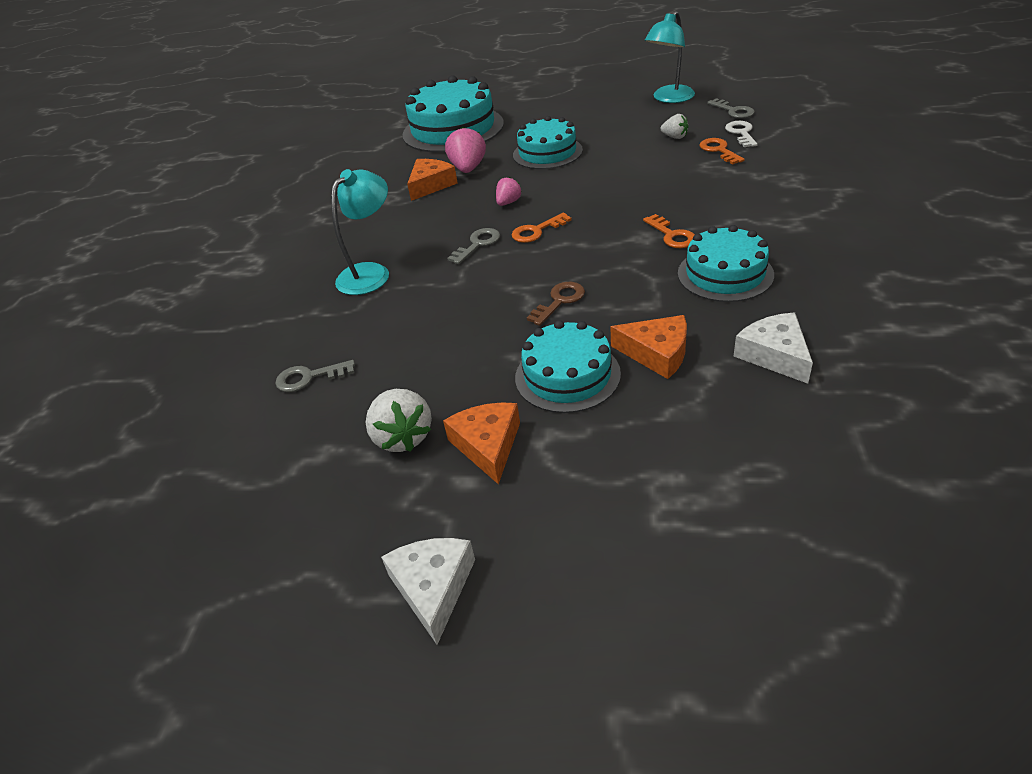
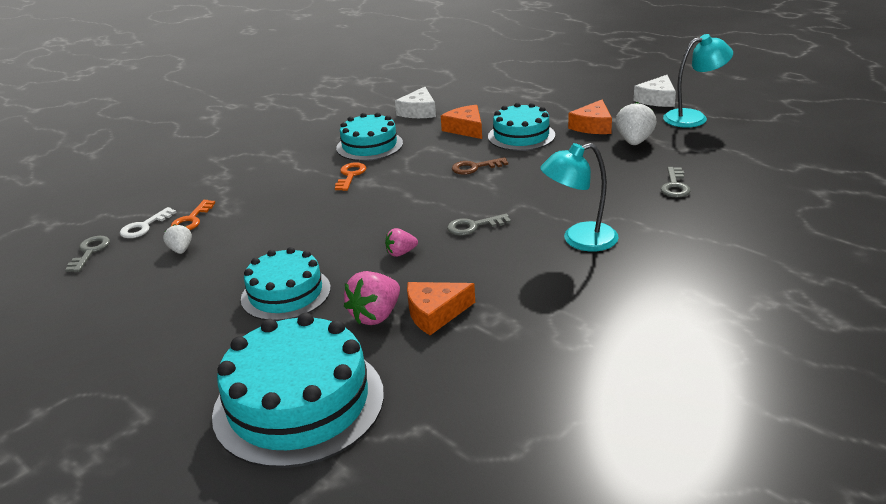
camera: 145 degrees left, 10 degrees down
(309, 377) = (675, 186): grey key -> grey key turned 75 degrees clockwise
(537, 231) = (419, 217): orange key -> none
(669, 98) = (75, 301): turquoise lamp -> turquoise lamp (693, 117)

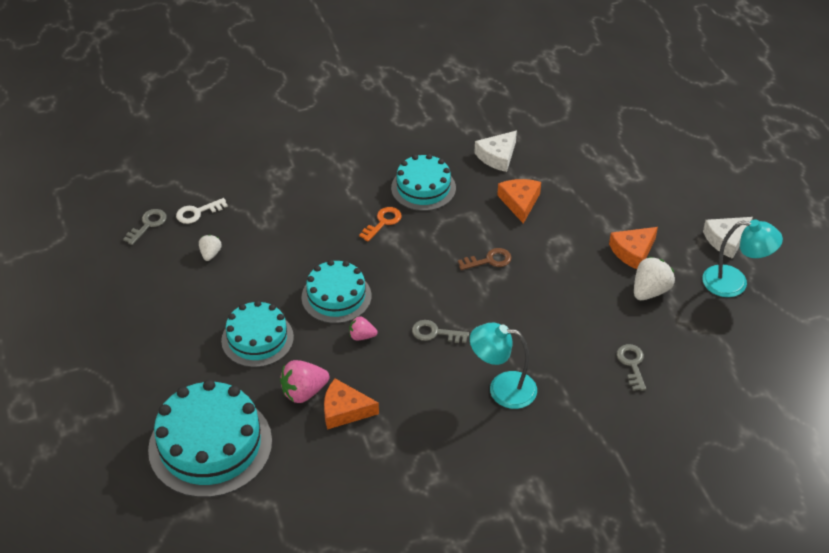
camera: 25 degrees right, 15 degrees up
(192, 219) = (235, 221): orange key -> none
(475, 167) = (489, 260): brown key -> brown key turned 150 degrees clockwise
(521, 136) = (559, 235): turquoise cake -> turquoise cake (336, 296)
(675, 186) = (632, 364): grey key -> grey key turned 135 degrees clockwise

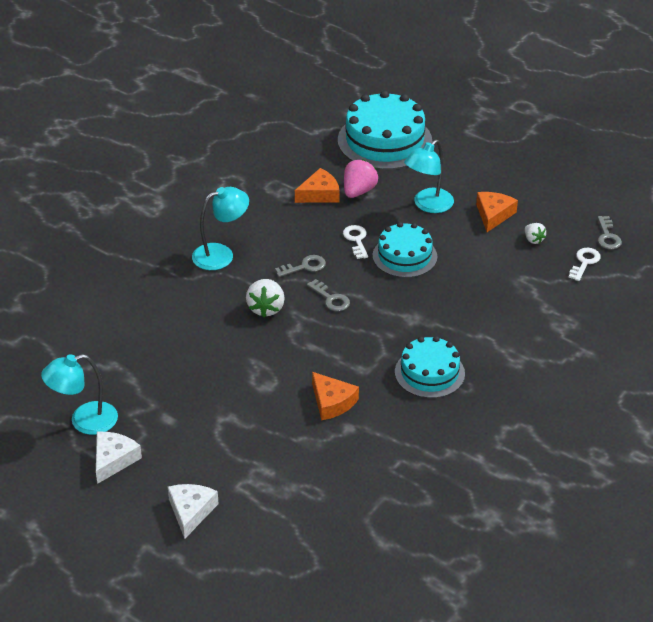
camera: 145 degrees right, 5 degrees down
(257, 339) = (428, 205): turquoise cake -> turquoise lamp
(362, 336) = (356, 240): pink strawberry -> white key
(383, 222) = (431, 326): orange key -> none
(489, 260) = (313, 338): brown key -> none
(497, 156) = (394, 438): white cheese -> white cheese (191, 511)
(632, 364) = (134, 314): grey key -> grey key (330, 298)
(633, 252) = (194, 406): orange cheese -> orange cheese (493, 215)
(650, 291) = (156, 378): white strawberry -> white strawberry (266, 308)

